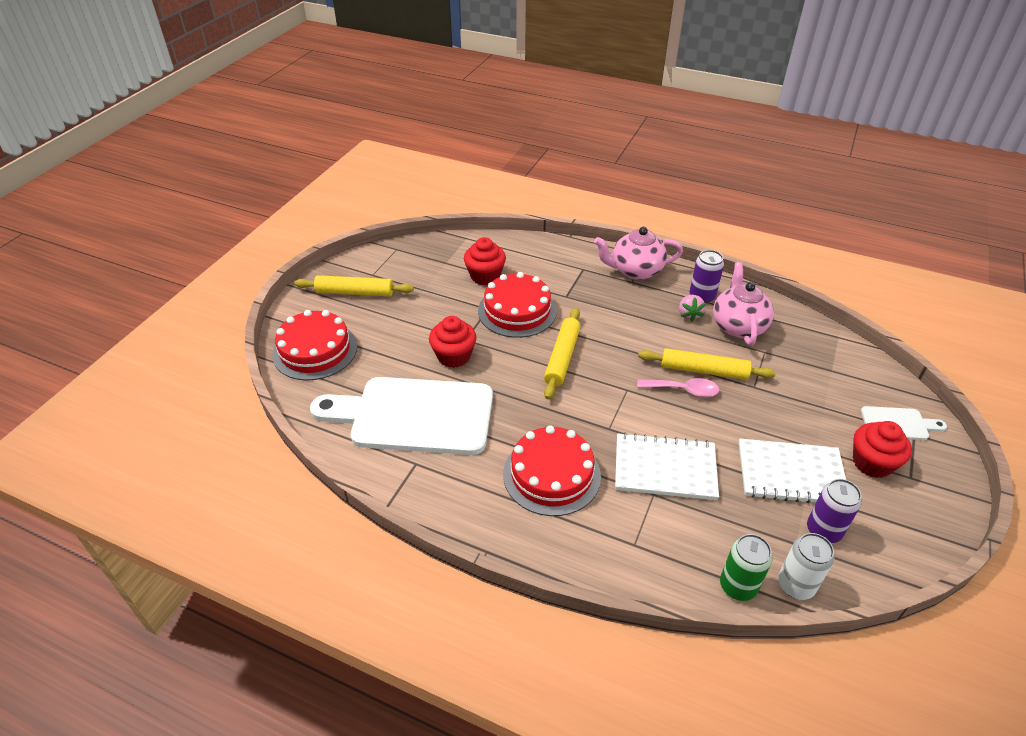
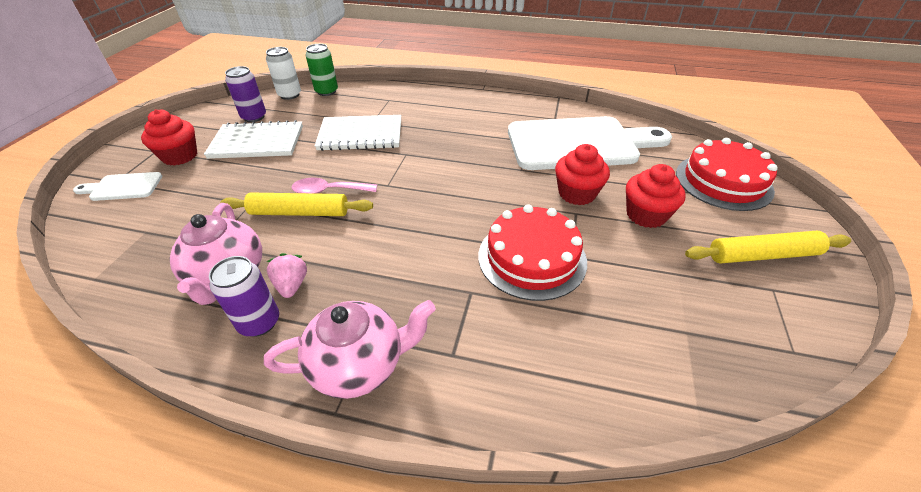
camera: 170 degrees right, 0 degrees up
(485, 276) = (606, 312): red cupcake -> red cupcake (646, 215)
(551, 475) = (450, 123): red cake -> none
(562, 357) = (459, 207): yellow rolling pin -> none

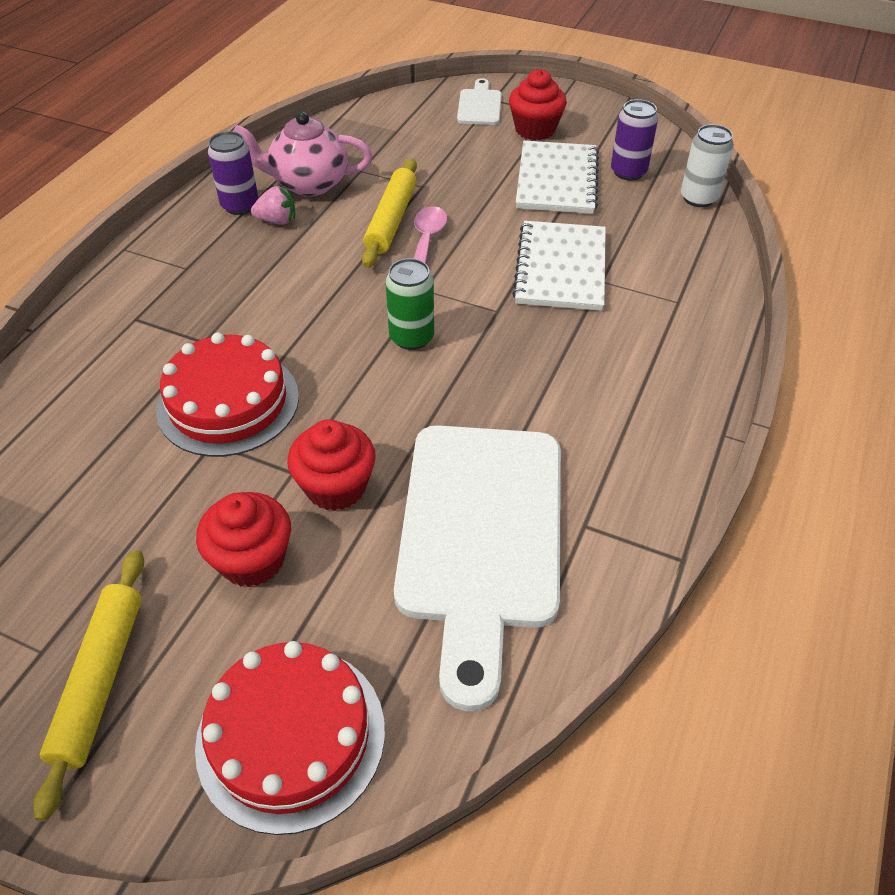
camera: 100 degrees right, 5 degrees up
(326, 91) = (711, 234): green can -> green can (411, 337)
(359, 365) = (160, 262): pink teapot -> none

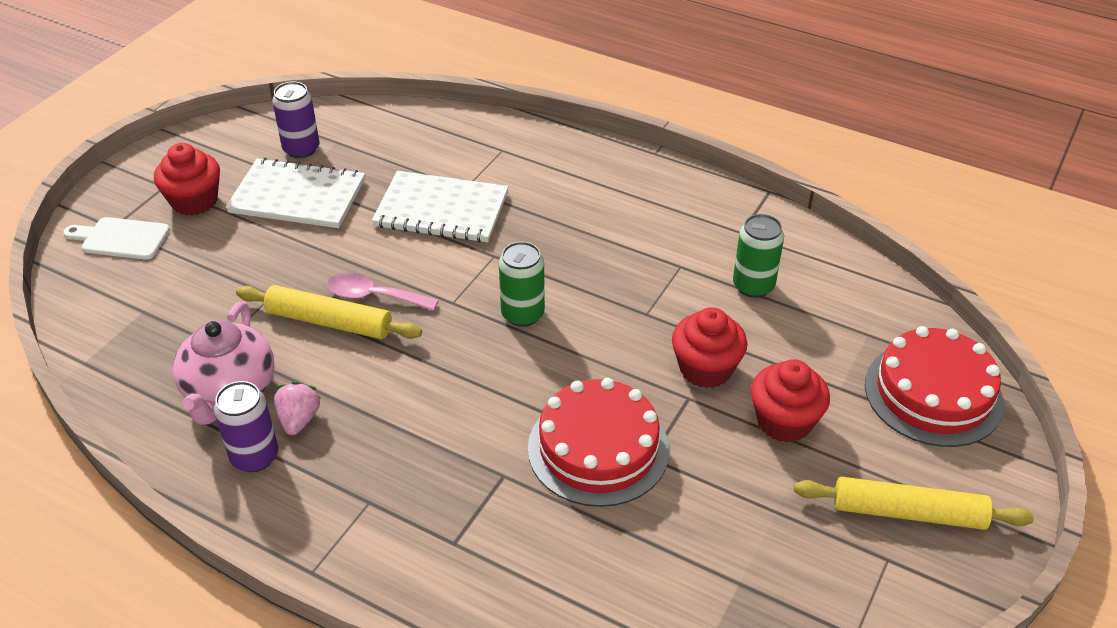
camera: 85 degrees left, 5 degrees down
(481, 535) = (753, 286): white cutting board -> green can
(698, 198) = (359, 115): white can -> none

